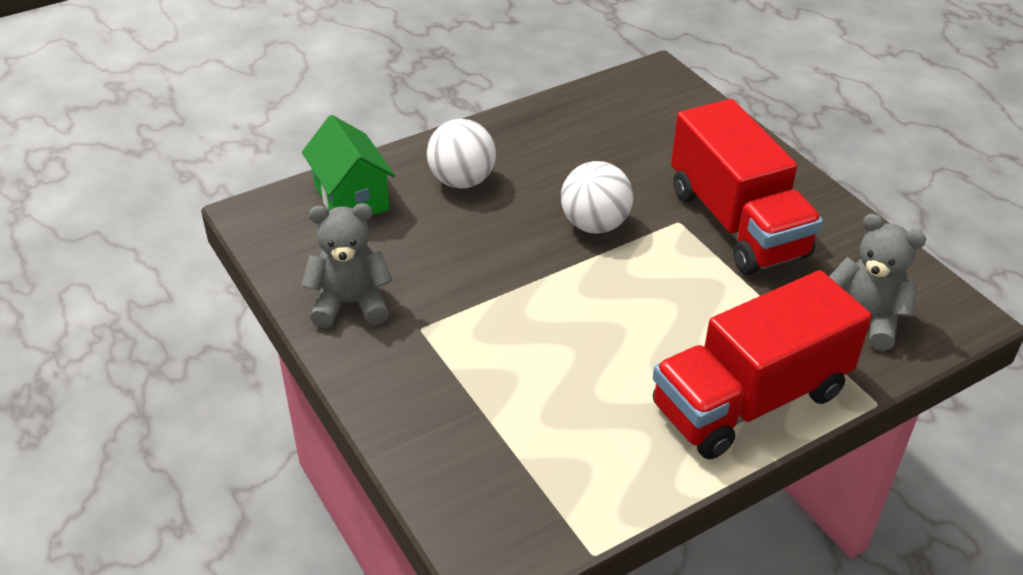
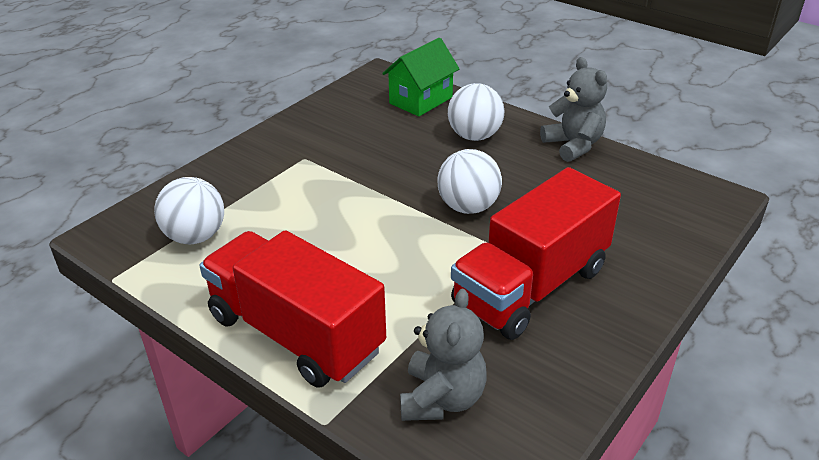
camera: 70 degrees right, 5 degrees down
(350, 303) = (314, 127): grey teddy bear -> grey teddy bear (573, 145)
(541, 459) = (195, 236): none -> white ball

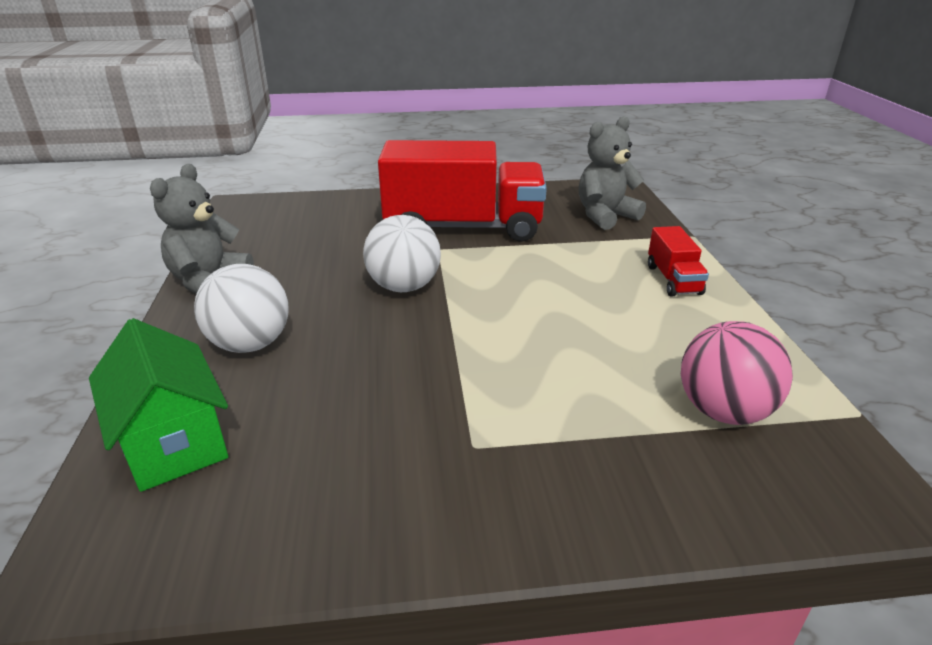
camera: 135 degrees left, 5 degrees down
(195, 236) = (723, 411): white ball -> pink ball
(296, 333) = (673, 280): red truck -> red truck, size x0.44
(421, 100) = (174, 442): green house -> green house turned 60 degrees clockwise

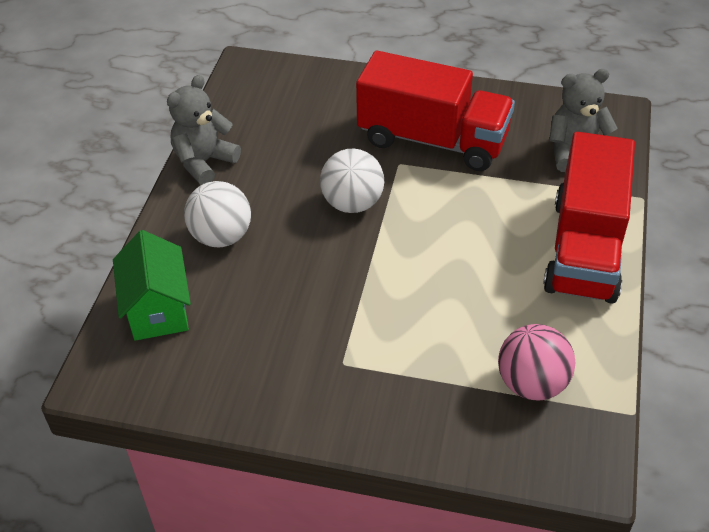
camera: 20 degrees right, 15 degrees up
(673, 280) = (584, 248): red truck -> red truck, size x2.27

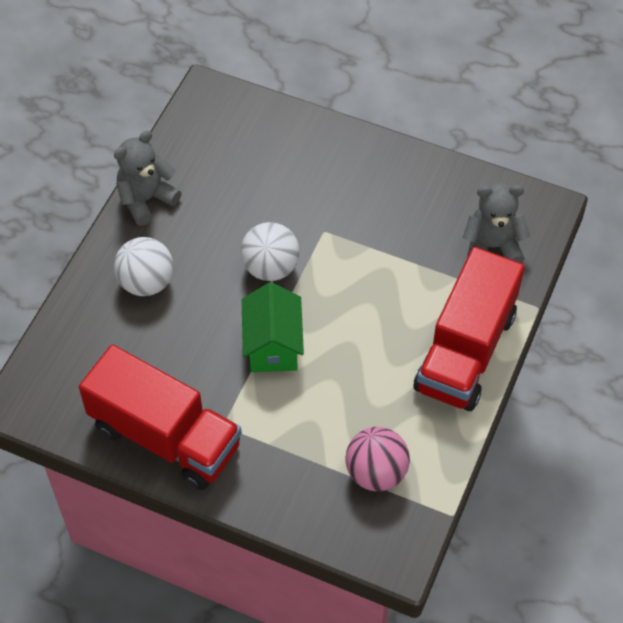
camera: 10 degrees right, 10 degrees up
(158, 309) = (79, 346): green house -> green house (273, 345)
(432, 140) = (362, 210): red truck -> red truck (165, 436)

